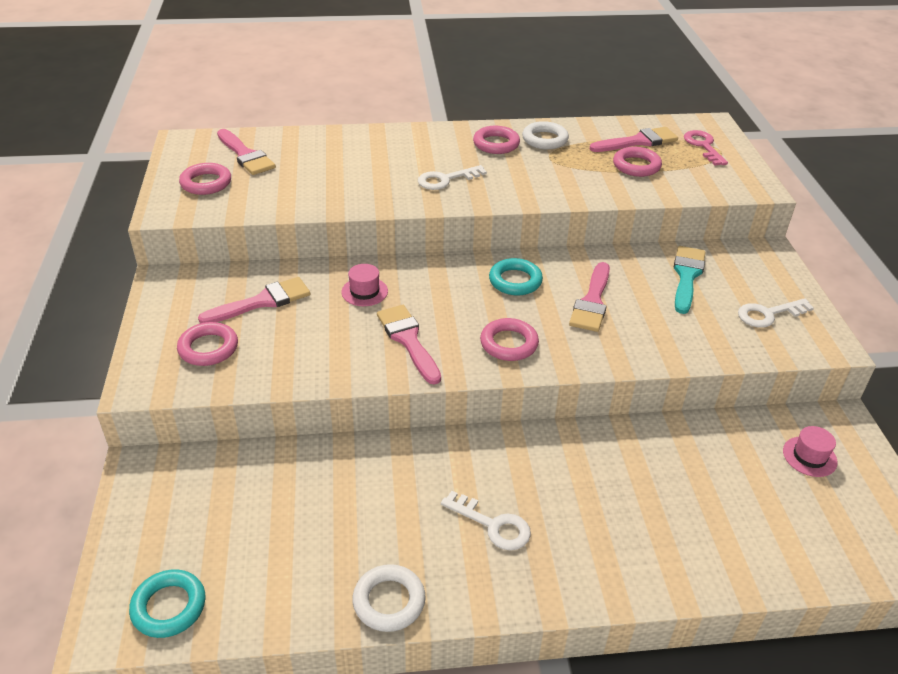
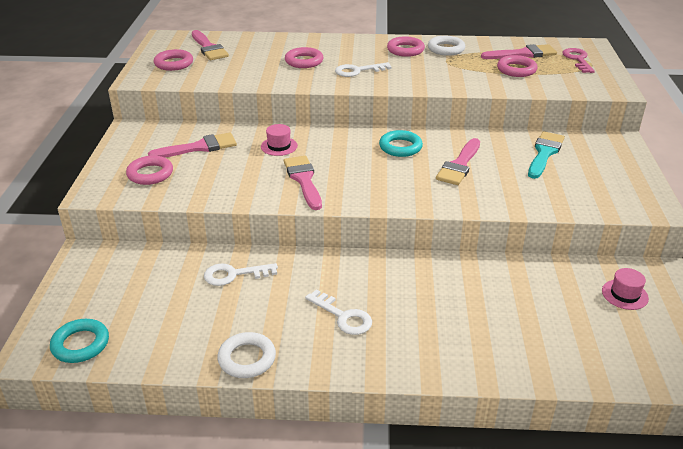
camera: 10 degrees right, 5 degrees down
(509, 343) = (383, 188): pink ring -> pink ring (304, 61)
(768, 314) = (607, 184): white key -> white key (234, 275)

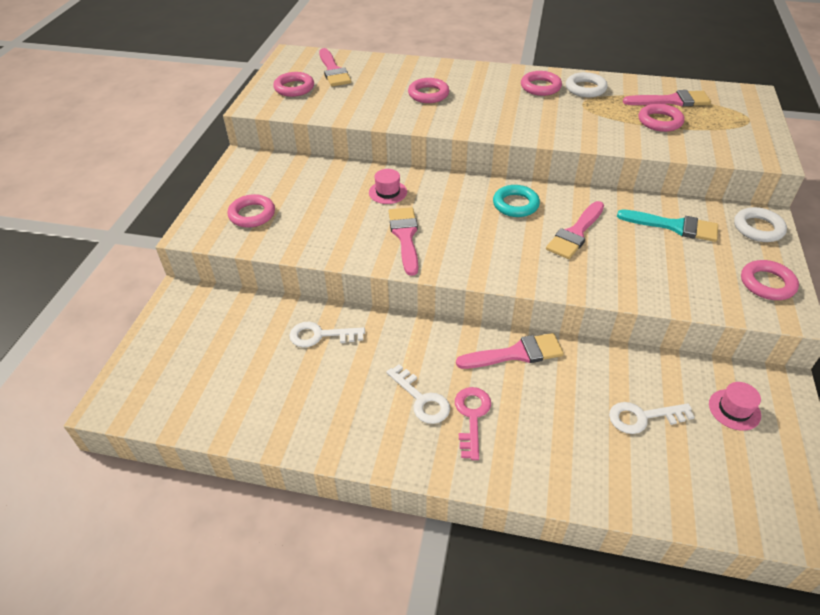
camera: 10 degrees right, 10 degrees up
(80, 344) = (157, 399): turquoise ring -> none
(199, 147) = (306, 186): pink brush -> pink brush (516, 353)
(247, 359) = (314, 438): white ring -> white ring (758, 228)
(358, 71) = (483, 110): white key -> white key (642, 417)
(544, 153) = (674, 226): turquoise brush -> turquoise brush turned 75 degrees clockwise
(577, 59) = (733, 112): pink key -> pink key (472, 416)
(632, 189) = (767, 283): none -> pink ring

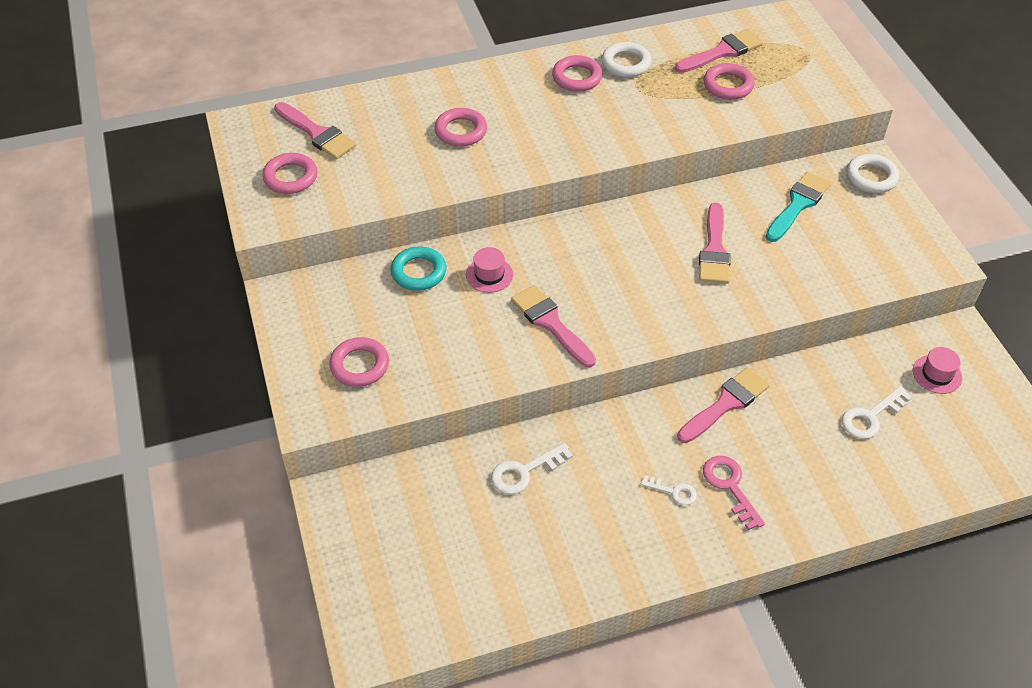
camera: 30 degrees left, 5 degrees up
(422, 399) = (673, 491): white key -> white key, size x0.64
(515, 204) = (634, 237): turquoise ring -> turquoise ring (418, 272)
(674, 226) = (798, 204): turquoise brush -> turquoise brush turned 45 degrees counterclockwise
(767, 283) = (910, 238): pink ring -> none

